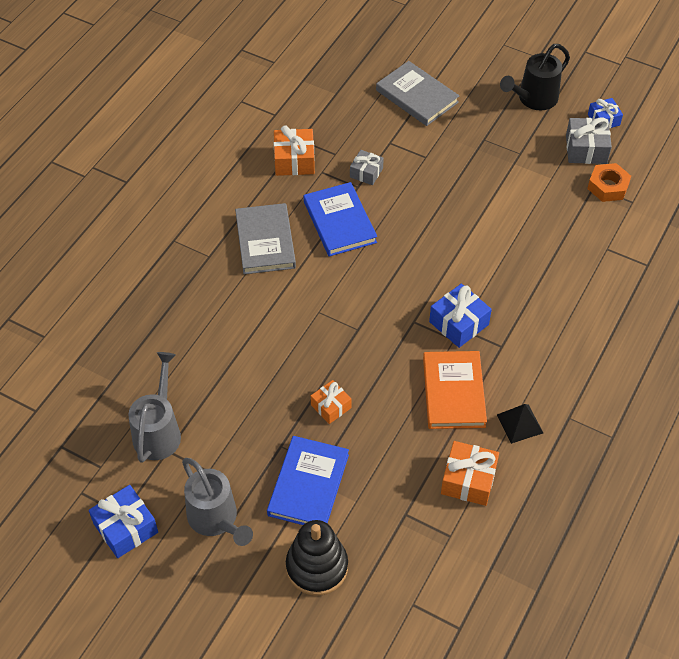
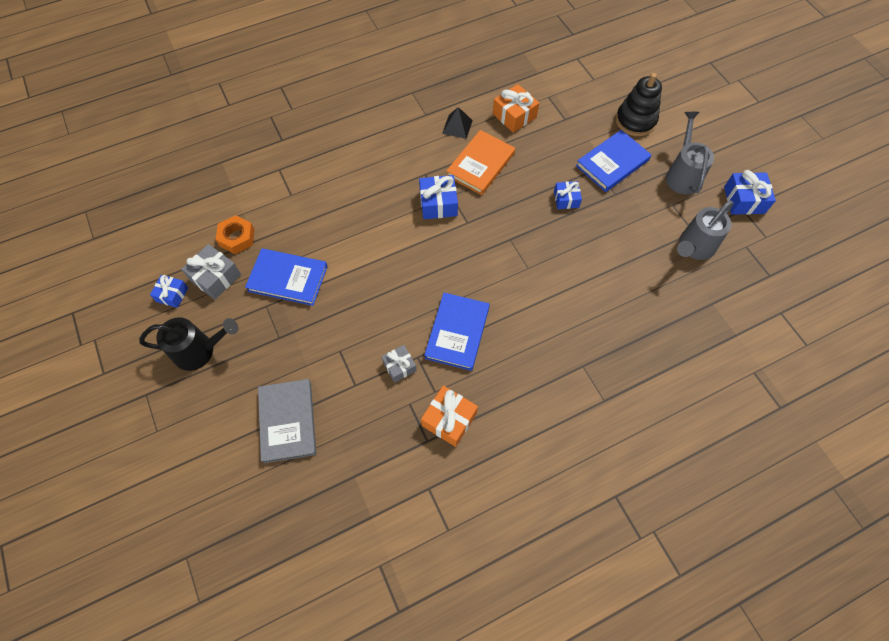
camera: 145 degrees left, 10 degrees up
(265, 241) = (528, 351): grey book -> none
(331, 406) = (566, 199): orange gift -> blue gift
(526, 181) = (288, 278): none -> blue book

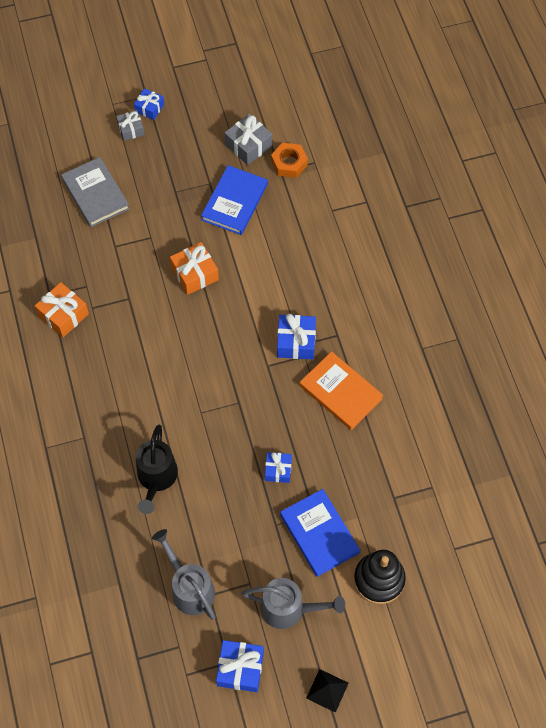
camera: 100 degrees right, 0 degrees up
(172, 294) = (237, 113): blue gift -> blue gift (149, 108)
(200, 350) = (177, 133): black watering can -> black watering can (156, 479)
(288, 421) = (95, 194): grey book -> grey book turned 60 degrees clockwise
(399, 366) = (123, 283): grey gift -> grey gift (131, 129)
(457, 126) = (399, 378): black pyramid -> black pyramid (327, 690)
(457, 332) = (145, 335): blue book -> none
(514, 115) = (407, 442): orange gift -> orange gift (195, 274)

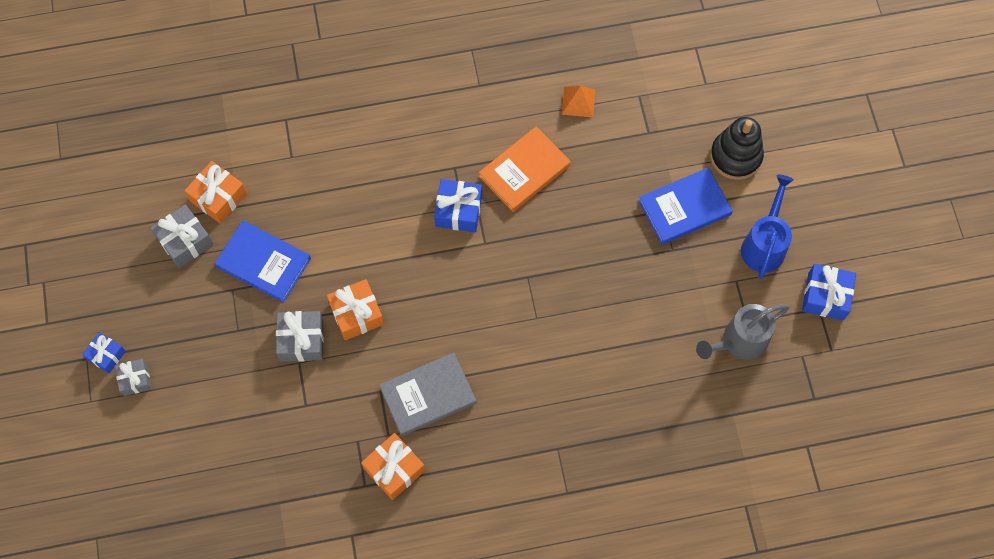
camera: 85 degrees left, 5 degrees up
(95, 194) = (226, 426): grey book -> grey book (428, 395)
(156, 479) = (613, 370): black watering can -> none
(169, 237) = (301, 340): none -> grey gift
(278, 470) = (611, 242): blue gift -> none
(289, 163) = (218, 197): orange nut -> orange gift
(289, 609) = (764, 244): grey watering can -> blue watering can
(327, 690) = (847, 216): black pyramid -> none
(417, 433) = (578, 102): none -> orange pyramid

